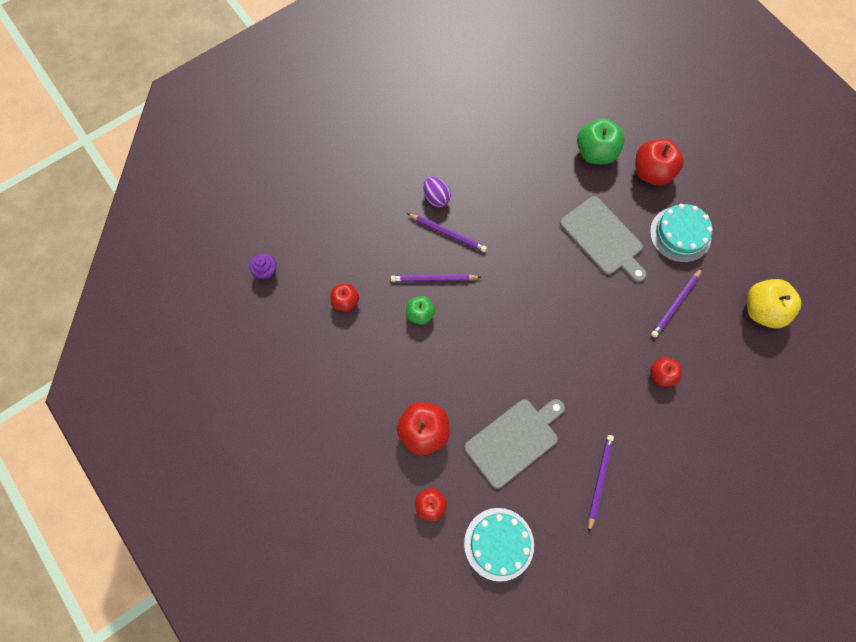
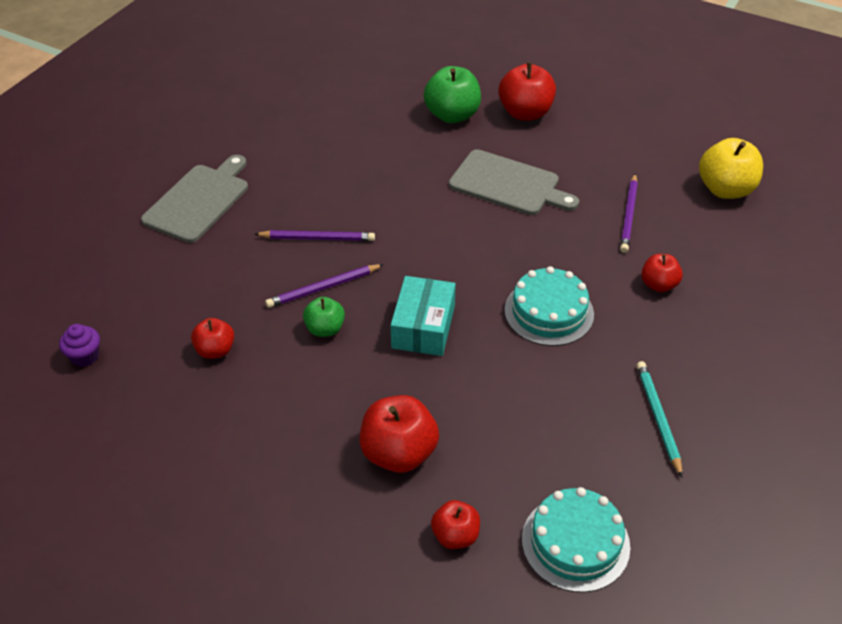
camera: 25 degrees left, 25 degrees down
(436, 198) = (284, 210): purple egg -> none
(483, 340) = (423, 327): none -> turquoise box
(514, 440) = (524, 417): grey cutting board -> grey cutting board (199, 201)
(599, 481) = (658, 418): purple pencil -> turquoise pencil
(680, 234) = (591, 154): turquoise cake -> turquoise cake (549, 312)

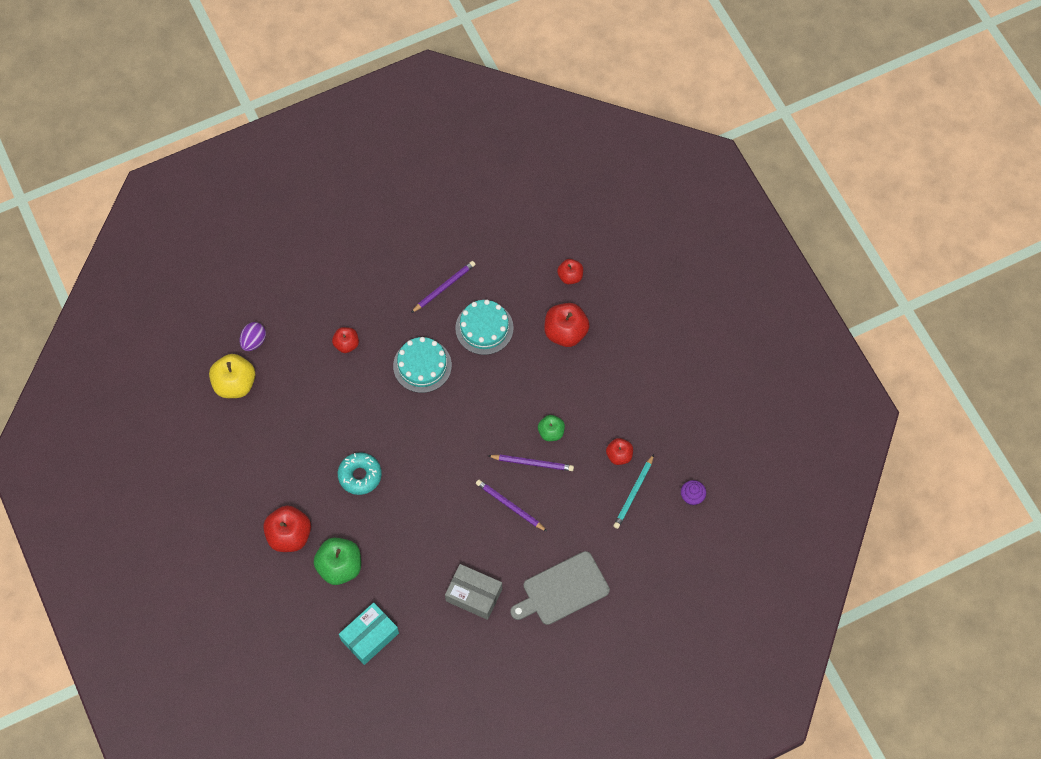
camera: 145 degrees left, 20 degrees up
(295, 155) = (474, 595): none -> grey box
(423, 327) = (497, 399): turquoise box -> turquoise box (370, 636)
(508, 184) = (360, 475): grey cutting board -> turquoise donut
(575, 542) = (520, 241): turquoise cake -> turquoise cake (484, 328)
(629, 215) = (312, 402): purple pencil -> purple pencil (444, 287)
(658, 418) = (426, 272): turquoise pencil -> turquoise pencil (634, 493)
(758, 233) = (254, 341): none -> purple egg

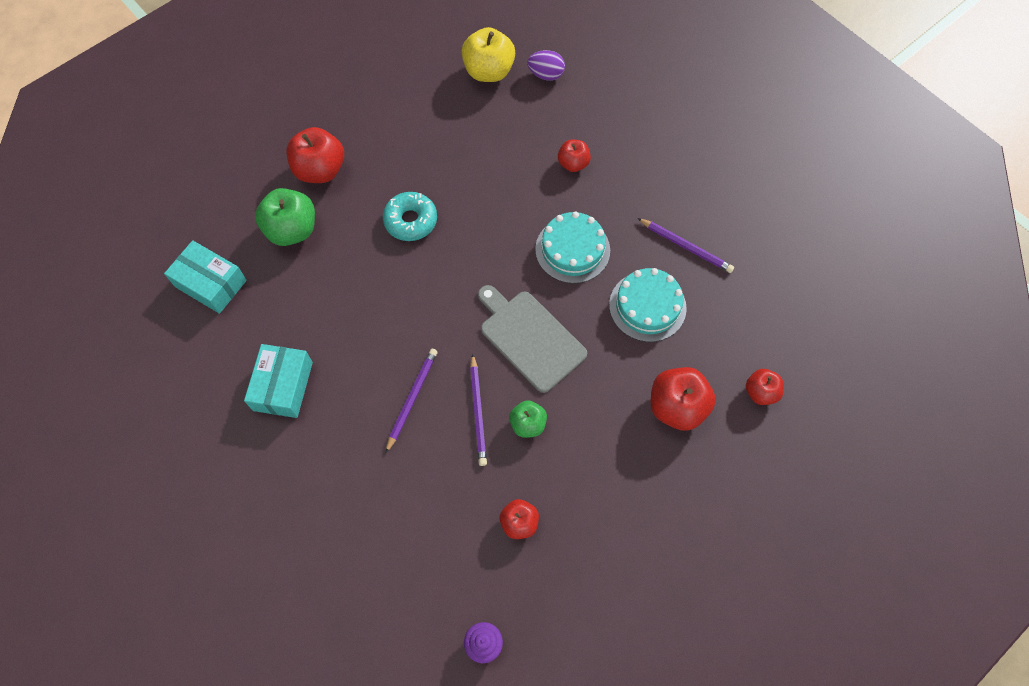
camera: 75 degrees right, 0 degrees up
(474, 595) = (283, 386): grey box -> turquoise box
(562, 590) = (309, 494): grey cutting board -> grey cutting board (530, 338)
(634, 493) = (469, 557): turquoise pencil -> none

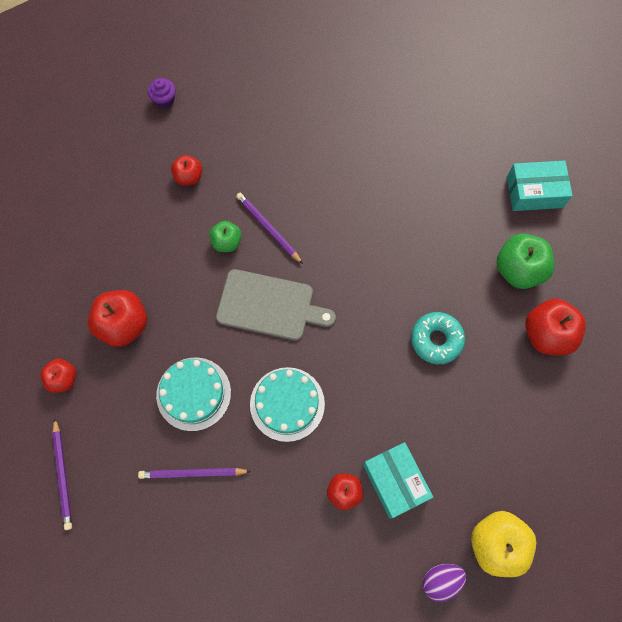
camera: 145 degrees right, 5 degrees up
(283, 386) = (416, 159): turquoise box -> turquoise box (395, 481)
(411, 399) = (321, 207): purple pencil -> purple pencil (63, 475)

